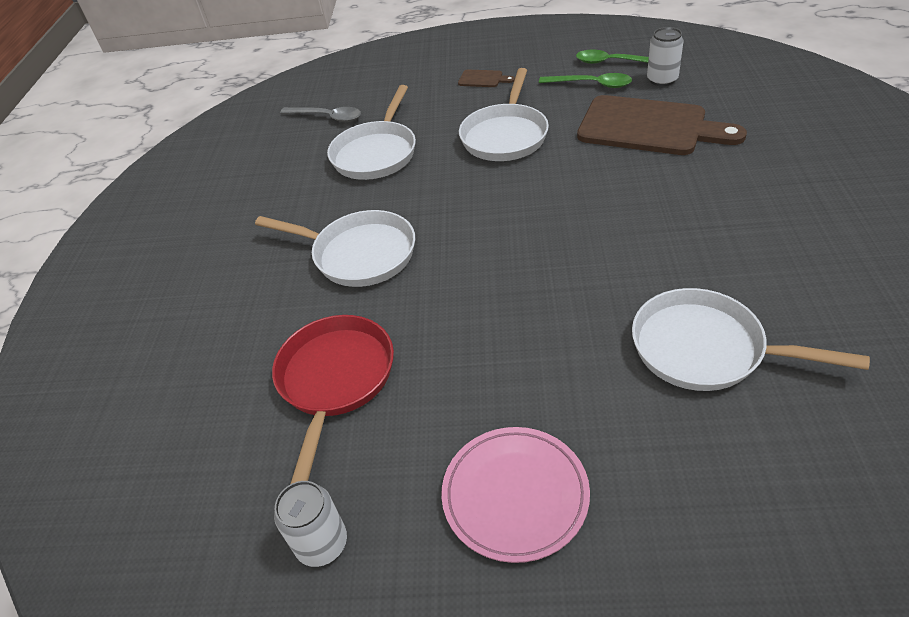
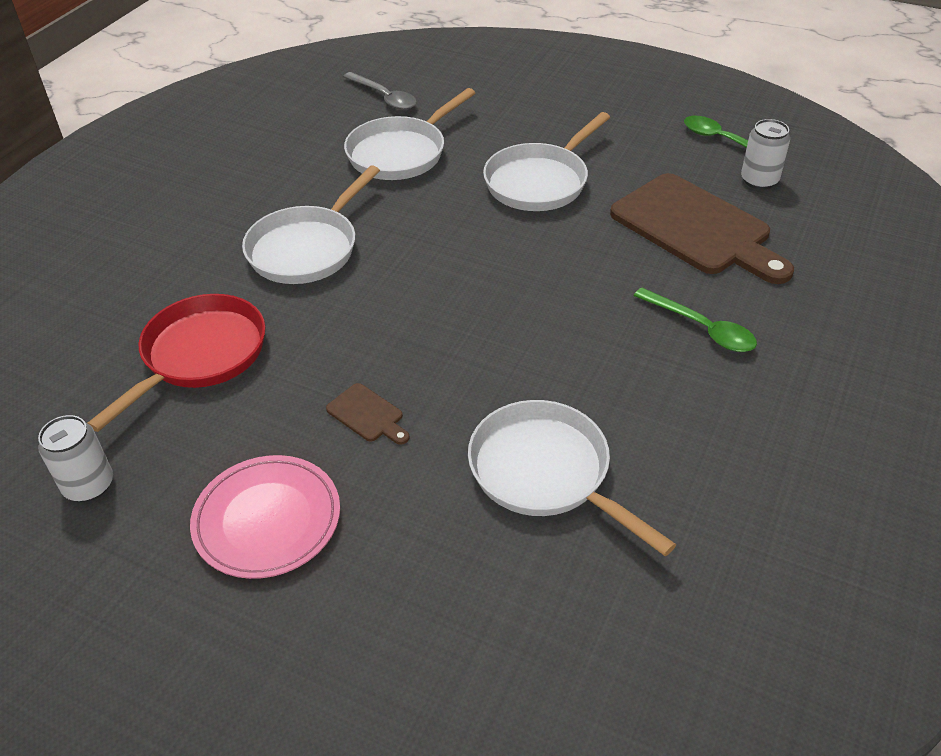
camera: 20 degrees right, 0 degrees up
(359, 254) = (307, 248): white pan -> white pan turned 75 degrees clockwise
(483, 79) = (569, 111): brown cutting board -> brown cutting board (367, 415)
(591, 84) = (677, 158): green spoon -> green spoon (701, 328)

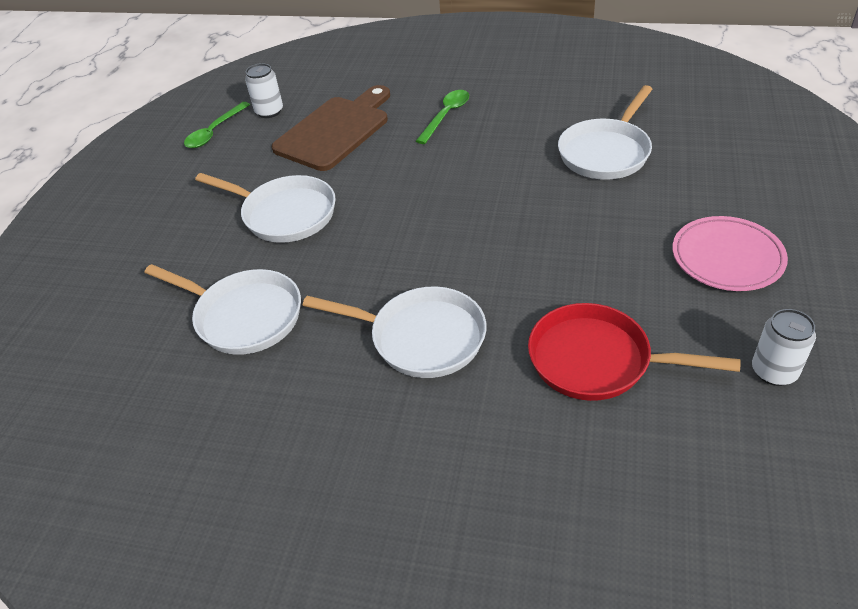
camera: 100 degrees left, 0 degrees up
(367, 415) = (604, 238): brown cutting board -> none
(384, 97) = (124, 363): grey spoon -> none

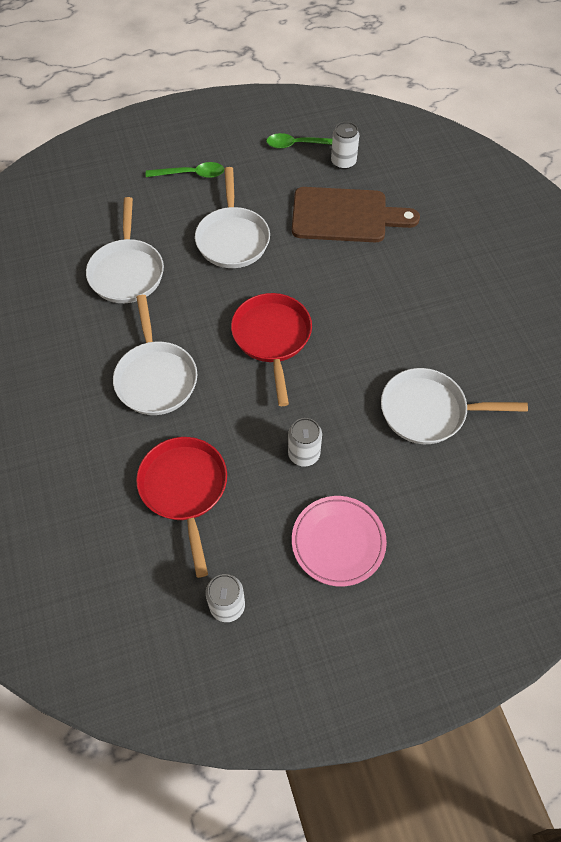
camera: 55 degrees right, 15 degrees up
(442, 226) = (272, 338): none -> red pan
(446, 116) = (410, 277): green spoon -> green spoon (191, 174)
(605, 248) = (304, 454): none -> white can

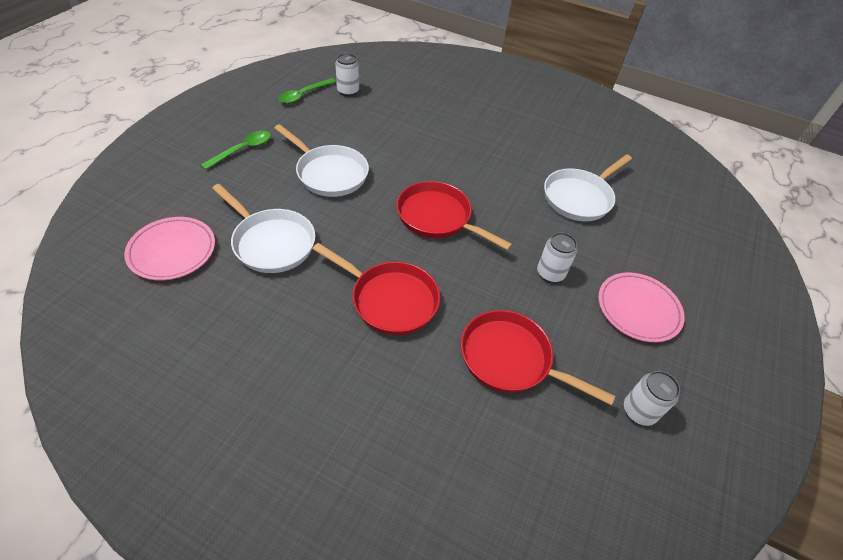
camera: 50 degrees left, 10 degrees down
(60, 234) = (172, 251): none -> pink plate
(156, 377) = (390, 299): white pan -> red pan
(345, 216) = (389, 120): brown cutting board -> none

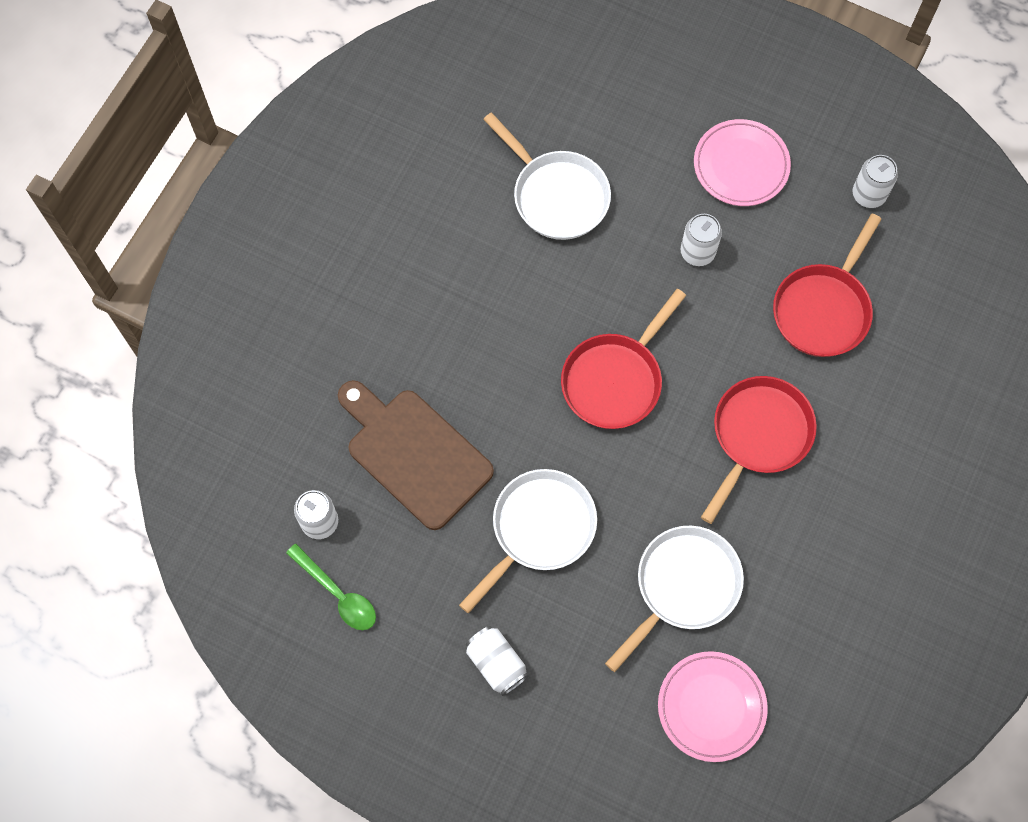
camera: 85 degrees left, 20 degrees up
(242, 150) = (496, 663): green spoon -> white can
(387, 126) = (414, 453): none -> brown cutting board

